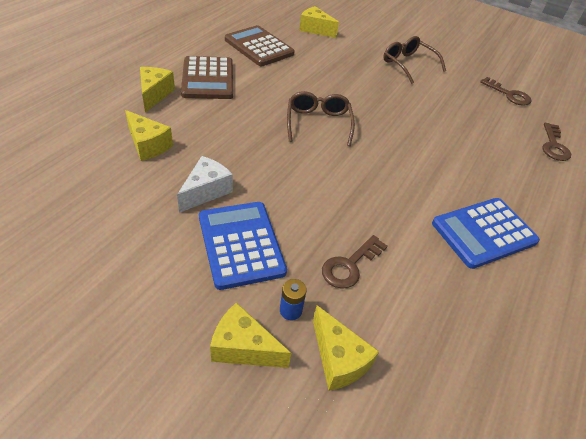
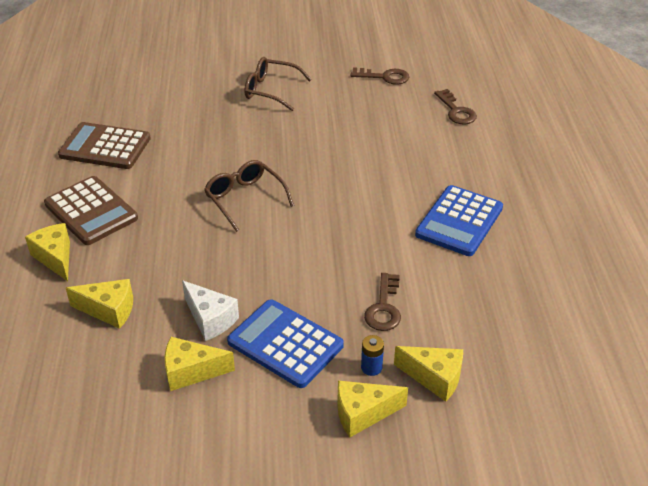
camera: 30 degrees left, 5 degrees down
(206, 191) = (210, 319): white cheese -> white cheese turned 135 degrees clockwise
(315, 29) = (143, 95): yellow cheese -> yellow cheese (191, 372)

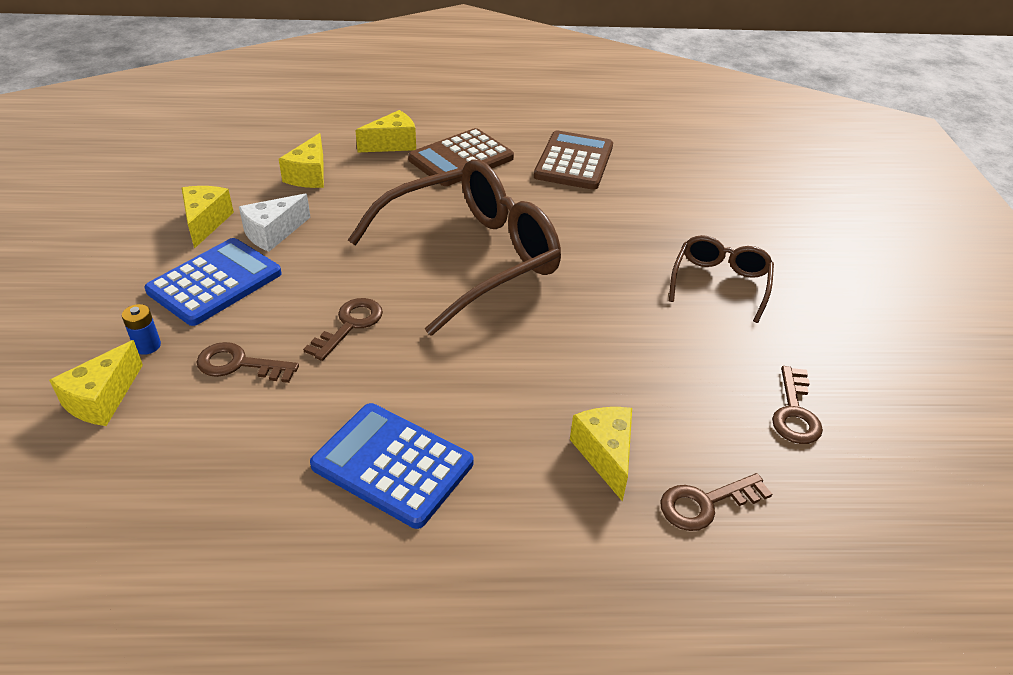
camera: 90 degrees right, 0 degrees up
(245, 199) = (470, 258): brown glasses -> brown glasses, size x1.96
(332, 255) = (349, 325): none -> brown key
(363, 414) = (85, 334): yellow cheese -> yellow cheese (605, 455)

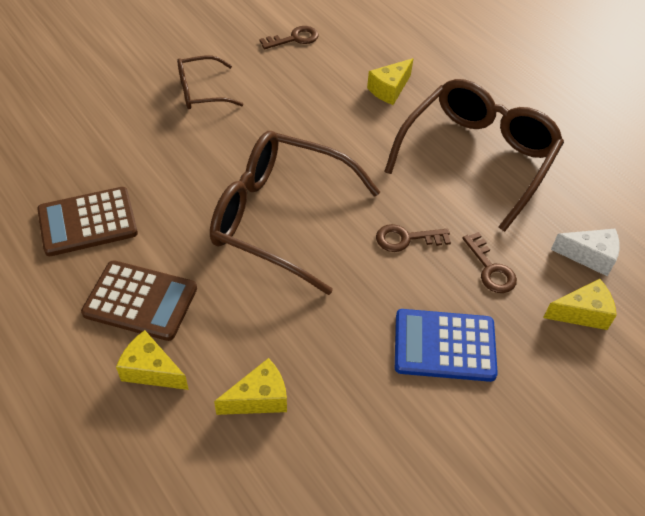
camera: 125 degrees left, 10 degrees up
(147, 346) = (529, 330): blue battery -> none
(206, 222) = (391, 418): yellow cheese -> none
(273, 233) = (360, 357): white cheese -> white cheese (589, 256)
(392, 464) = (477, 158): blue calculator -> brown glasses
(705, 503) = (384, 51): brown key -> none

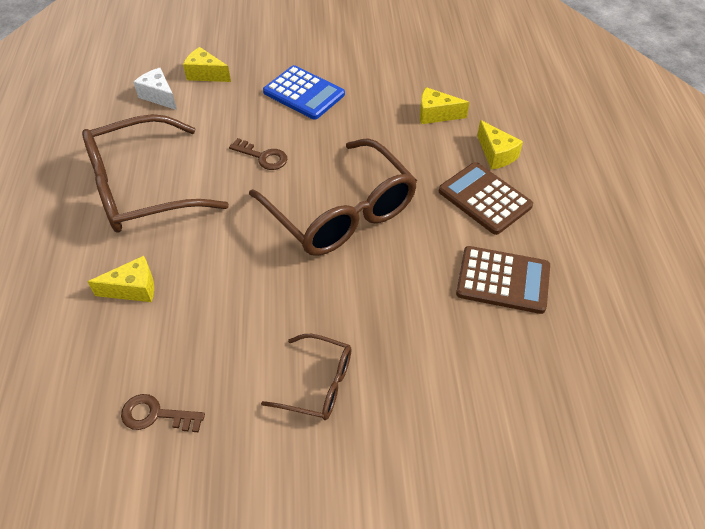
camera: 145 degrees left, 0 degrees up
(490, 269) = (229, 116): brown key -> none

